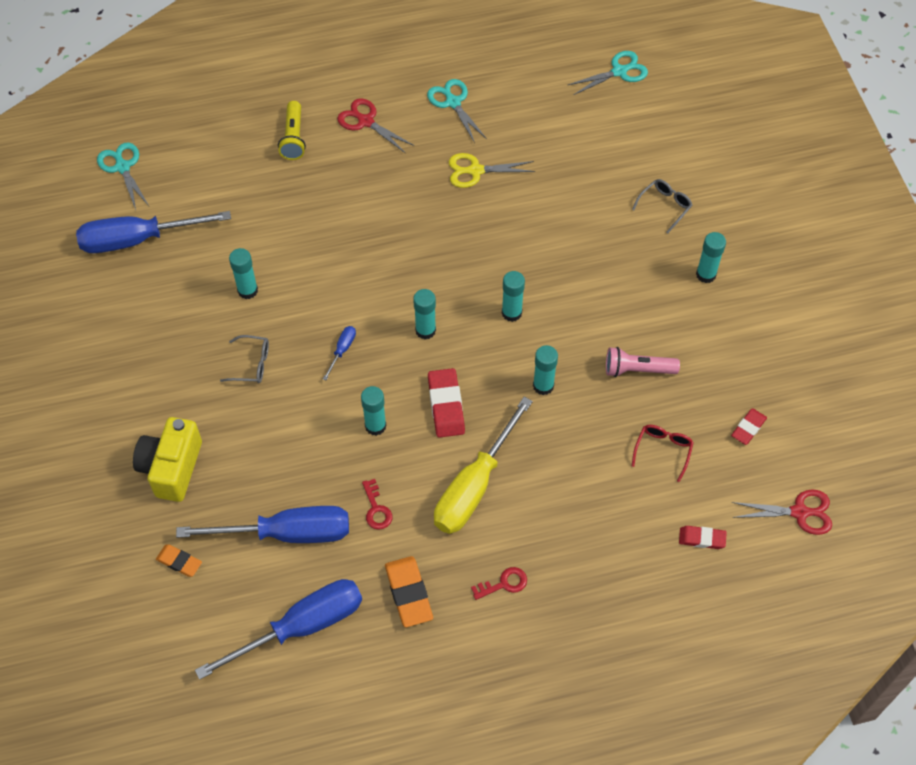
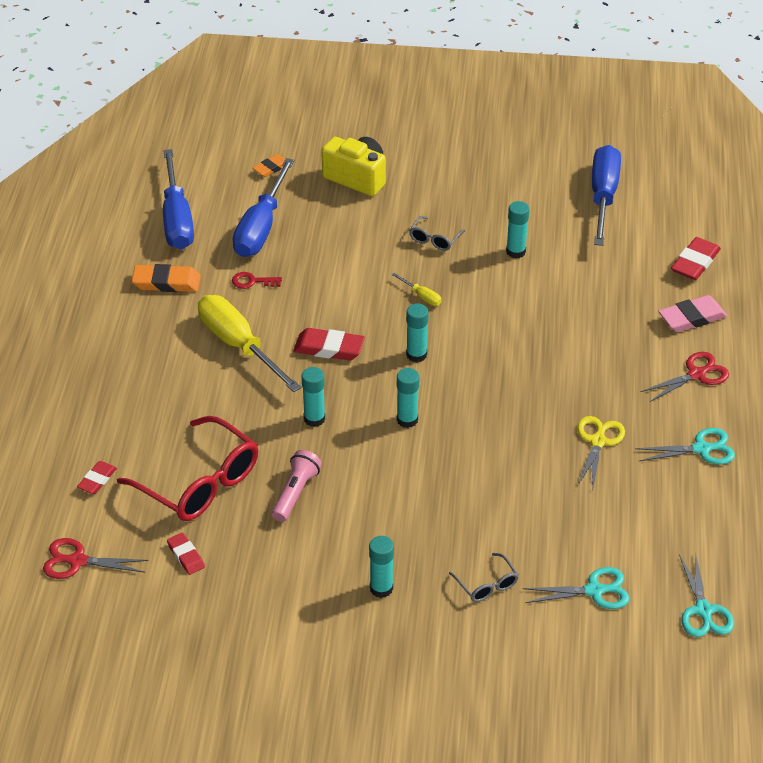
camera: 110 degrees right, 15 degrees down
(122, 167) = (694, 201): turquoise scissors -> turquoise scissors (594, 590)
(215, 150) = (695, 262): none -> red eraser
(293, 138) = (692, 317): yellow flashlight -> pink eraser
(342, 350) = (422, 296): blue screwdriver -> yellow screwdriver
(375, 426) = (332, 299): turquoise glue stick -> none
(504, 584) = (139, 339): red key -> none
(663, 451) = (199, 482): red glasses -> red glasses, size x2.16
(799, 512) = (78, 561): red scissors -> red scissors turned 75 degrees clockwise

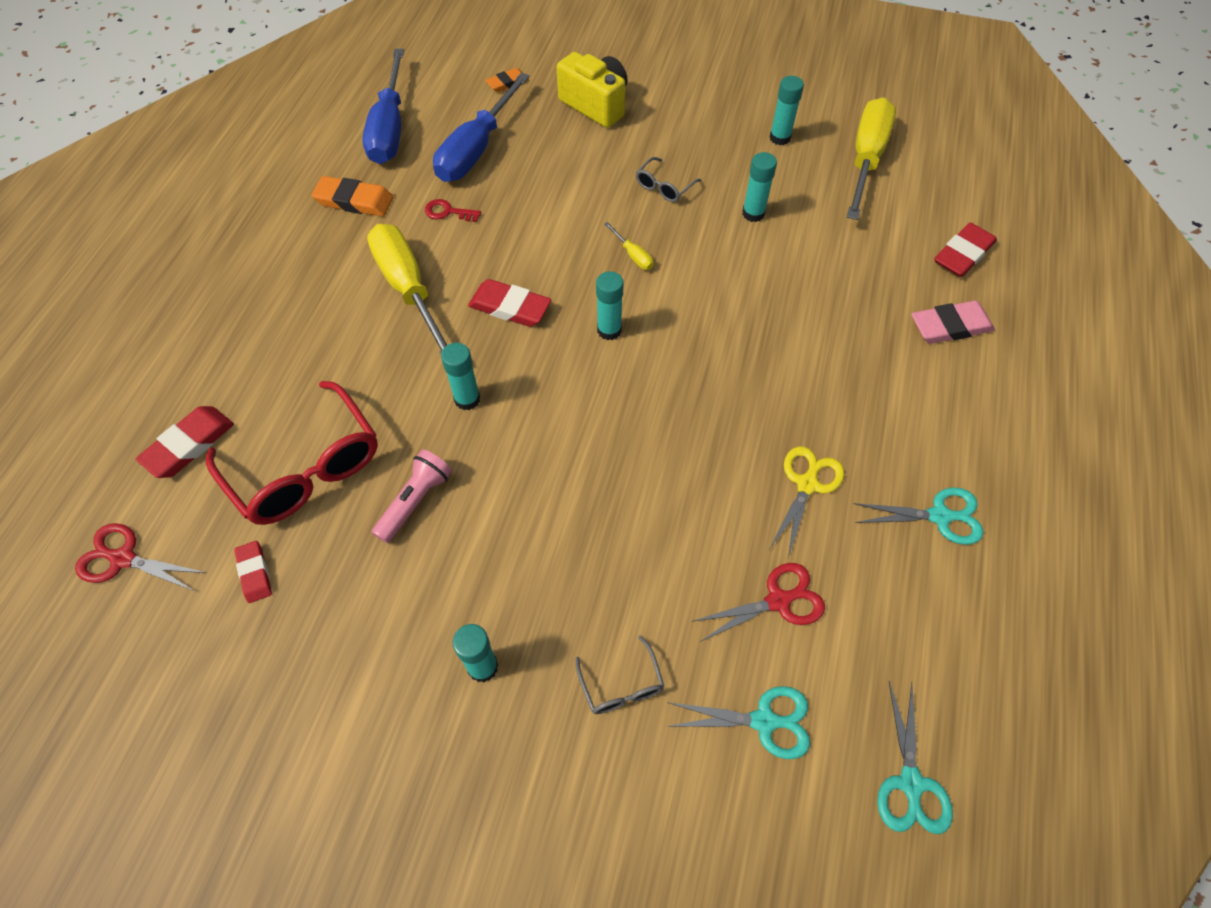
camera: 10 degrees right, 15 degrees up
(97, 480) = (189, 445): red eraser -> red eraser, size x1.62
(407, 420) = (577, 417): turquoise glue stick -> turquoise glue stick (780, 138)
(603, 196) = (865, 159): blue screwdriver -> yellow screwdriver
(696, 374) = (946, 406): red scissors -> red scissors (778, 601)

